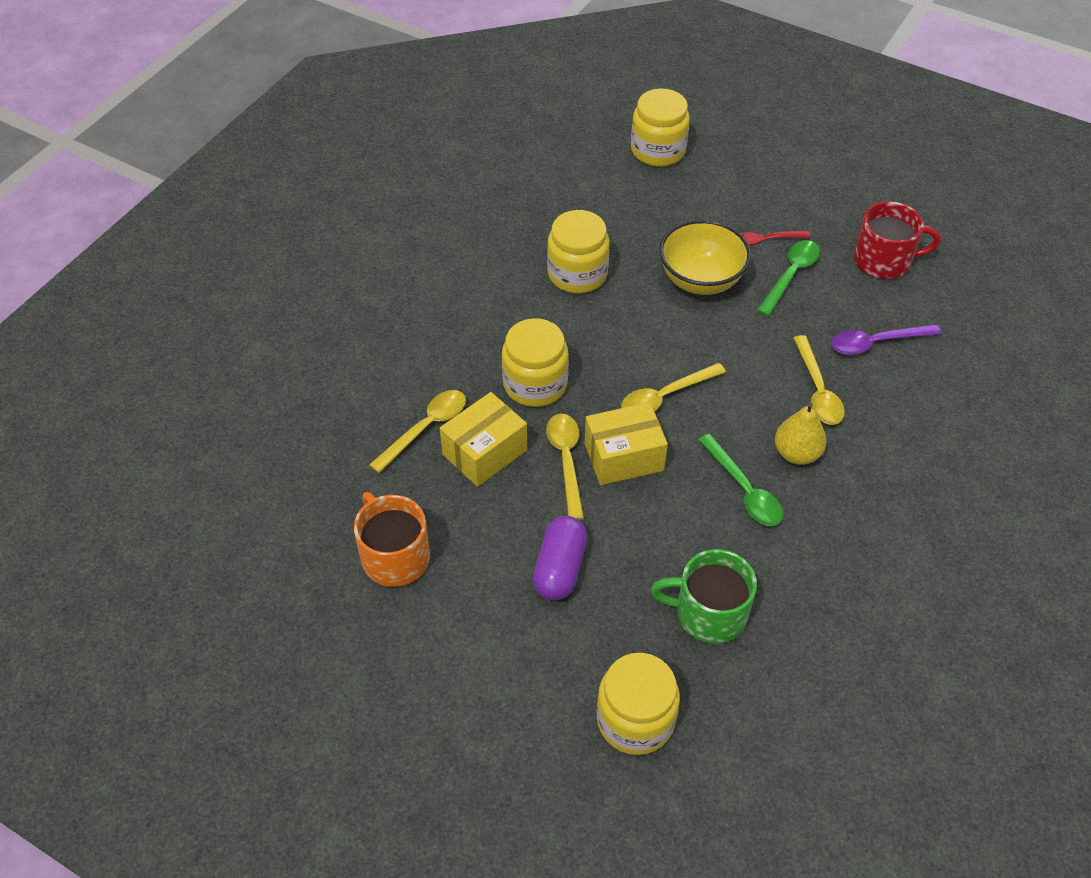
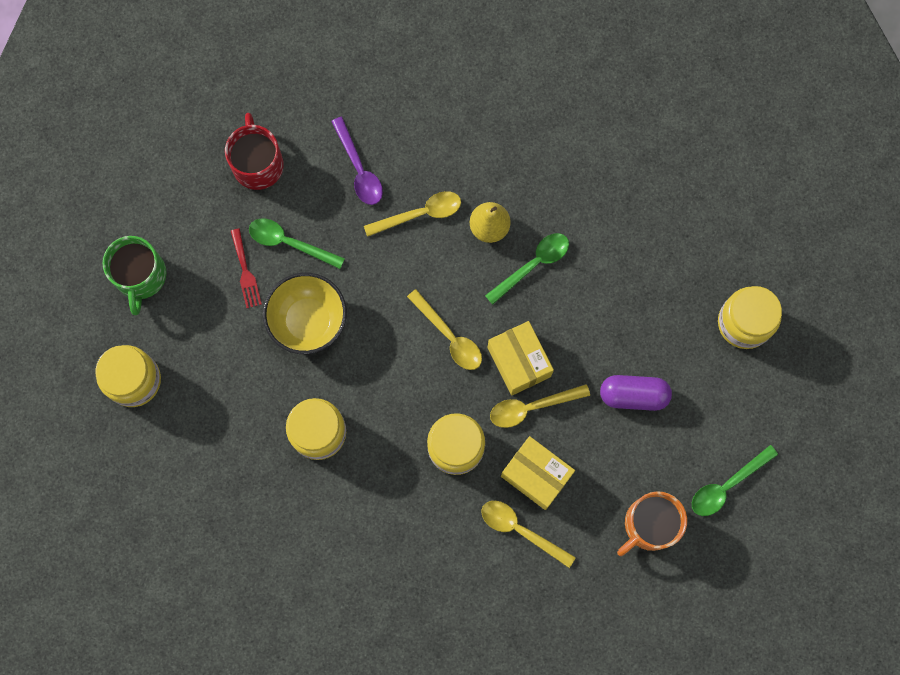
camera: 100 degrees left, 25 degrees up
(419, 653) = (727, 485): none -> green spoon
(709, 613) = (649, 281): green mug -> green mug (140, 276)

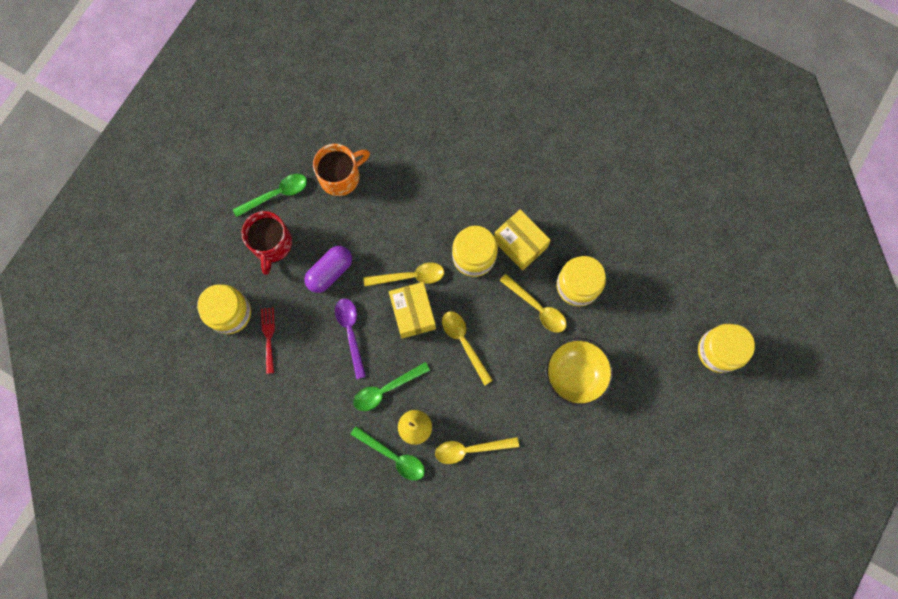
camera: 170 degrees left, 0 degrees up
(140, 276) = (708, 436): green mug -> none
(245, 272) = (621, 425): red fork -> red fork (268, 337)
(258, 164) = (601, 519): red mug -> red mug (271, 244)
(289, 243) = (582, 443): green spoon -> green spoon (393, 456)
(359, 169) = (515, 499): purple spoon -> purple spoon (351, 332)
(520, 530) = (436, 188): yellow spoon -> yellow spoon (537, 307)
(536, 475) = (417, 225): yellow box -> yellow box (520, 244)
(633, 395) = (330, 272): purple capsule -> purple capsule turned 60 degrees counterclockwise

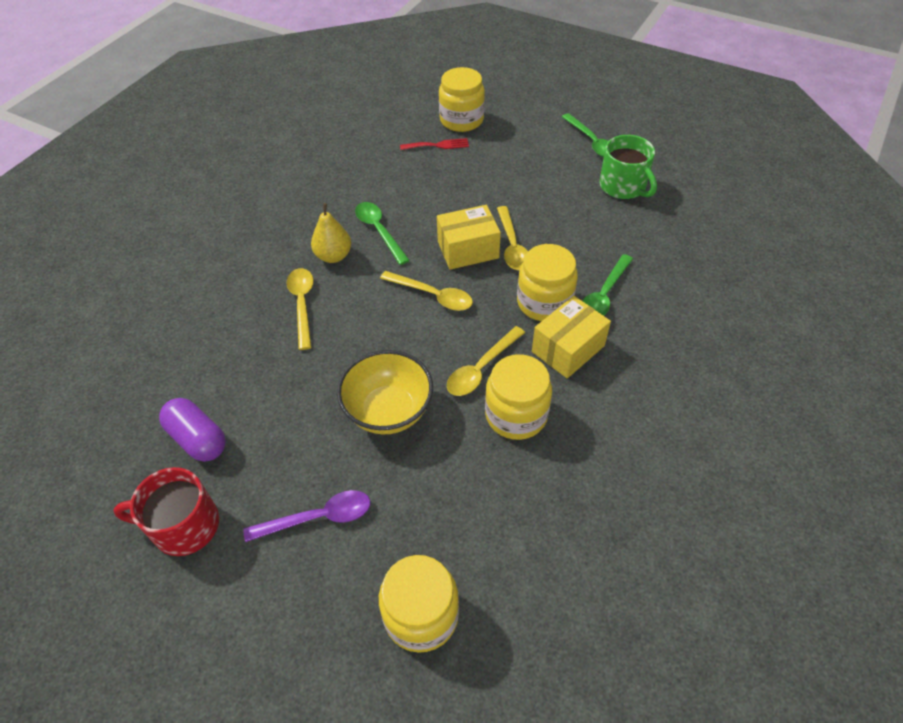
camera: 90 degrees right, 25 degrees down
(271, 244) = (536, 142): red mug -> red mug (184, 526)
(330, 272) = (511, 183): purple capsule -> purple capsule (198, 439)
(340, 176) = (623, 186): orange mug -> green mug
(351, 332) = (443, 201): purple spoon -> purple spoon (318, 518)
(393, 456) = (304, 239): green spoon -> green spoon (604, 294)
(464, 343) = (433, 295): yellow spoon -> yellow spoon turned 60 degrees clockwise

